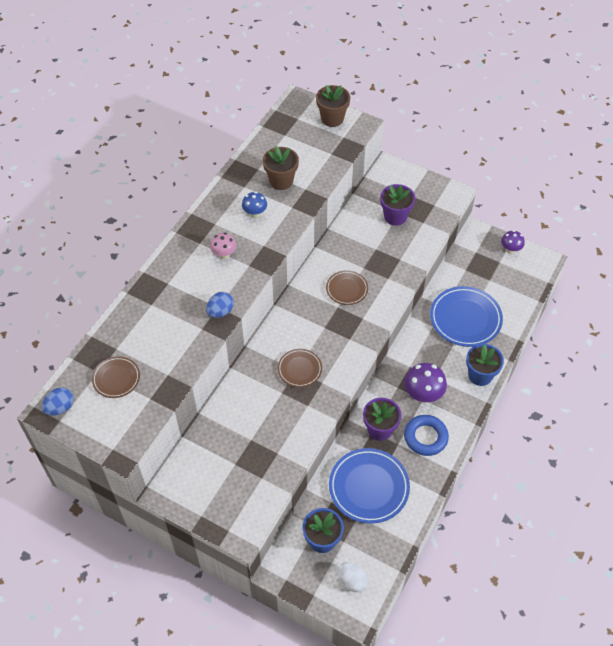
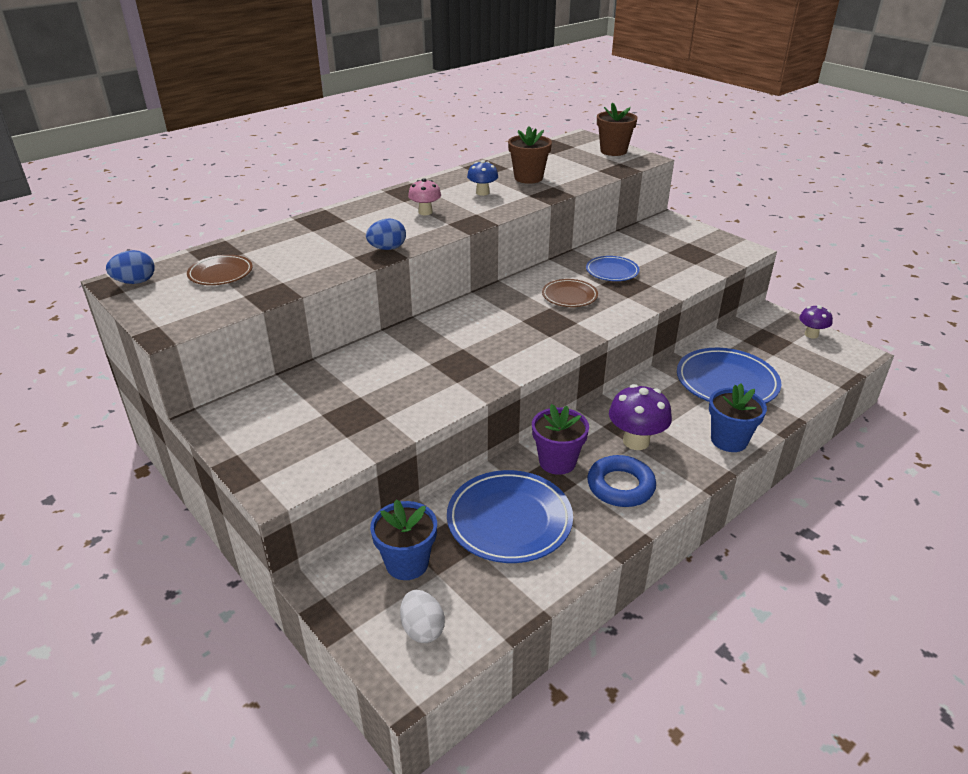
camera: 20 degrees right, 20 degrees down
(299, 369) = (467, 348): brown plate -> none
(366, 250) = (612, 271): none -> blue plate
(395, 216) = (661, 254): purple flower pot -> none

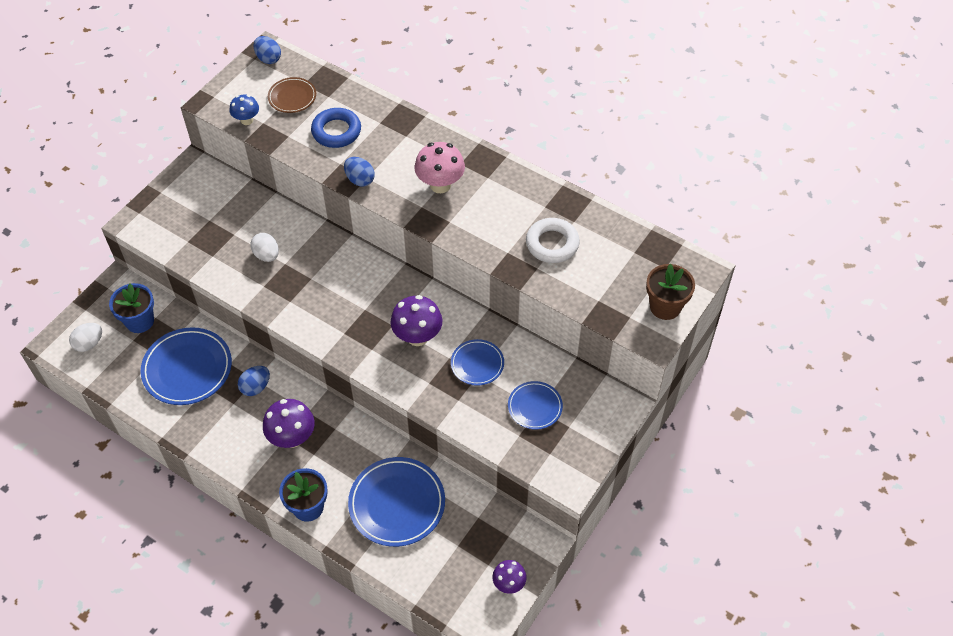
camera: 75 degrees right, 20 degrees up
(410, 375) = (267, 255): none -> white egg
(425, 212) = (440, 185): pink mushroom -> pink mushroom, size x1.63
(482, 193) = (500, 215): blue mushroom -> blue mushroom (247, 120)
(528, 178) = (552, 244): brown flower pot -> white ring
(557, 462) = (255, 387): purple flower pot -> blue egg
(569, 296) = (417, 336): brown plate -> purple mushroom
(620, 486) = (235, 433): blue ring -> blue ring (336, 131)
(665, 253) = (535, 407): none -> blue plate

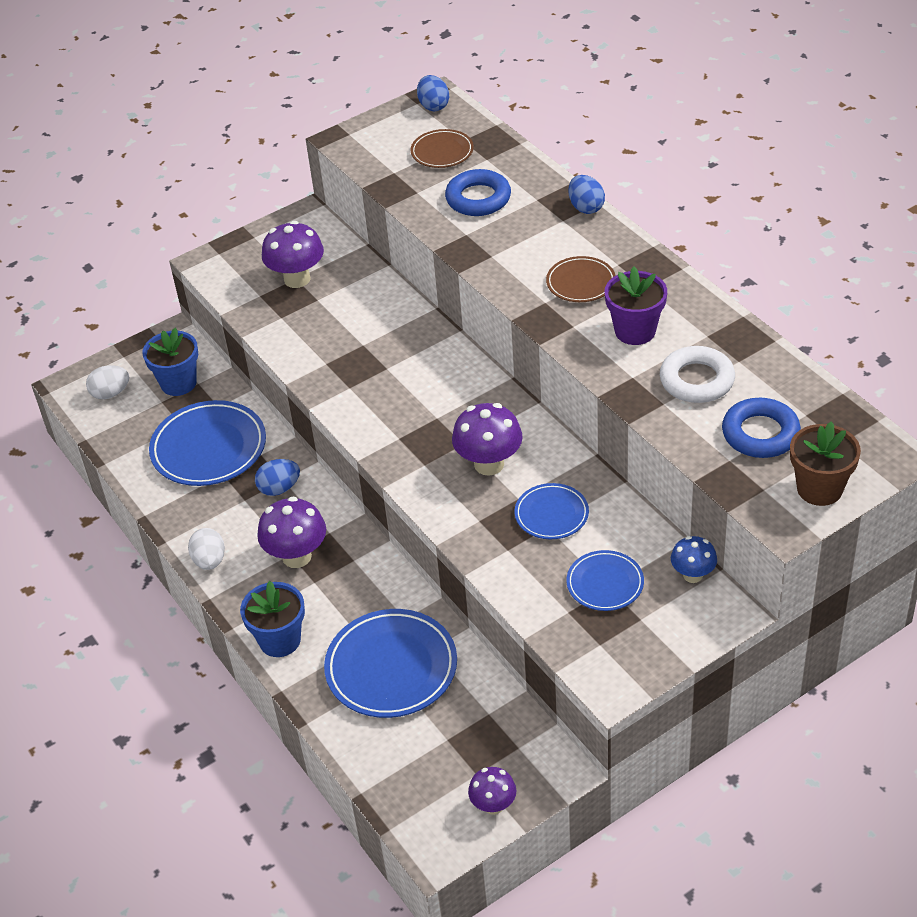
camera: 25 degrees right, 10 degrees down
(210, 220) = (297, 279): none -> purple mushroom
(247, 120) = (376, 166): blue mushroom -> blue mushroom (693, 575)
(267, 255) = (345, 331): white egg -> white egg (209, 561)
(360, 180) = (482, 256): blue egg -> blue egg (586, 207)
(440, 185) = (581, 283): pink mushroom -> brown plate
(494, 215) = (635, 331): none -> purple flower pot
(610, 275) = (760, 434): none -> blue ring

